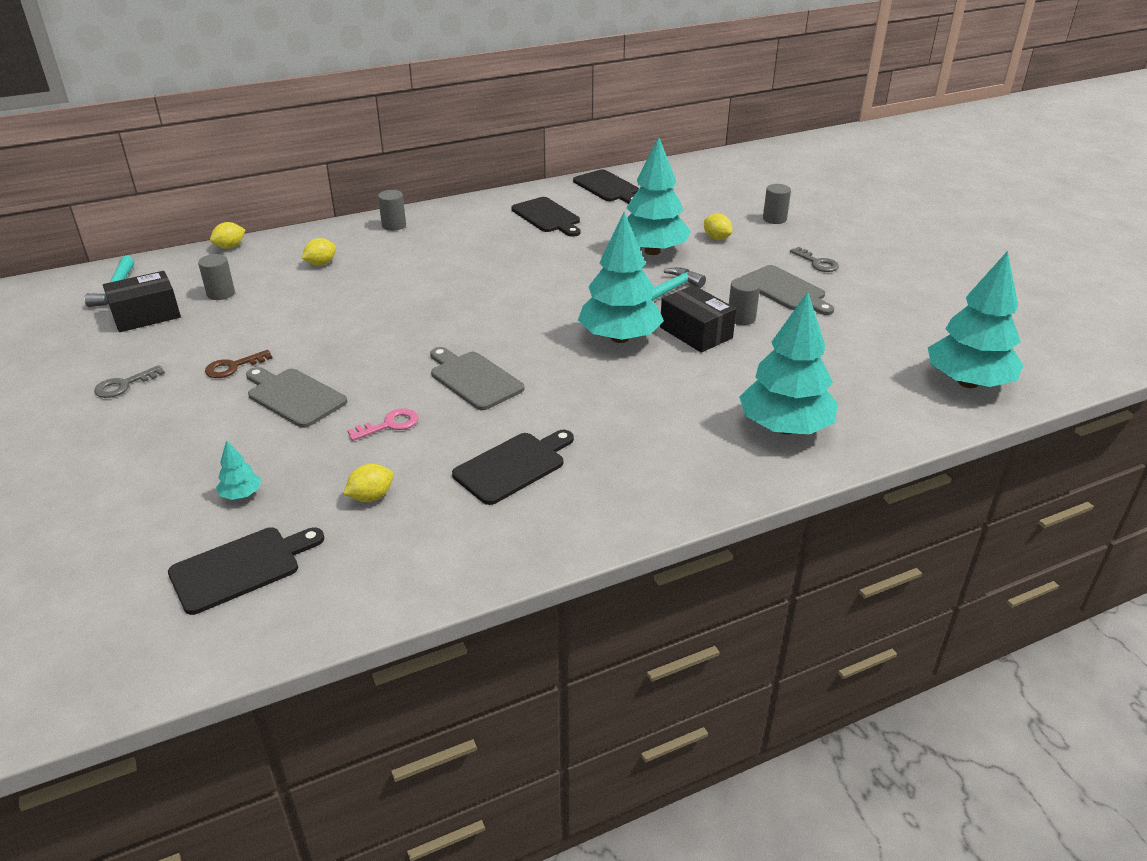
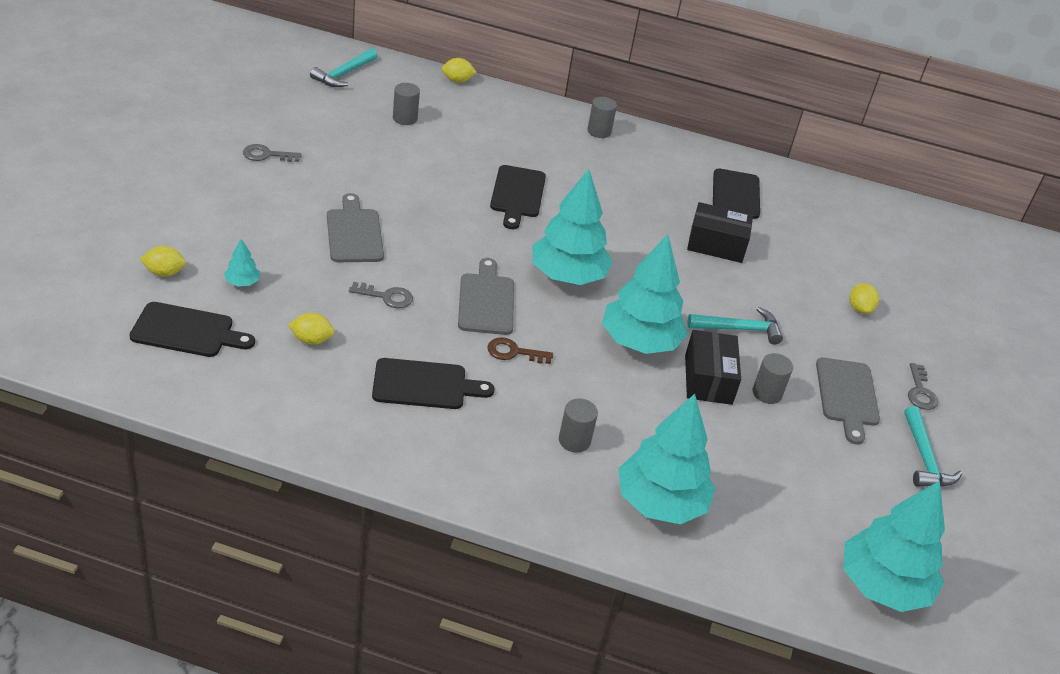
camera: 35 degrees right, 5 degrees up
(146, 315) = (339, 107): black box -> black box (716, 244)
(233, 367) = (344, 184): brown key -> brown key (514, 352)
(321, 263) = (502, 134): yellow lemon -> yellow lemon (164, 272)
(389, 425) = (386, 297): pink key -> grey key
(608, 187) = (832, 200): black cutting board -> black cutting board (517, 194)
(652, 251) = (781, 285): turquoise tree -> turquoise tree (568, 276)
(774, 219) = (947, 325): grey cylinder -> grey cylinder (574, 440)
(875, 297) = (924, 458): none -> turquoise hammer

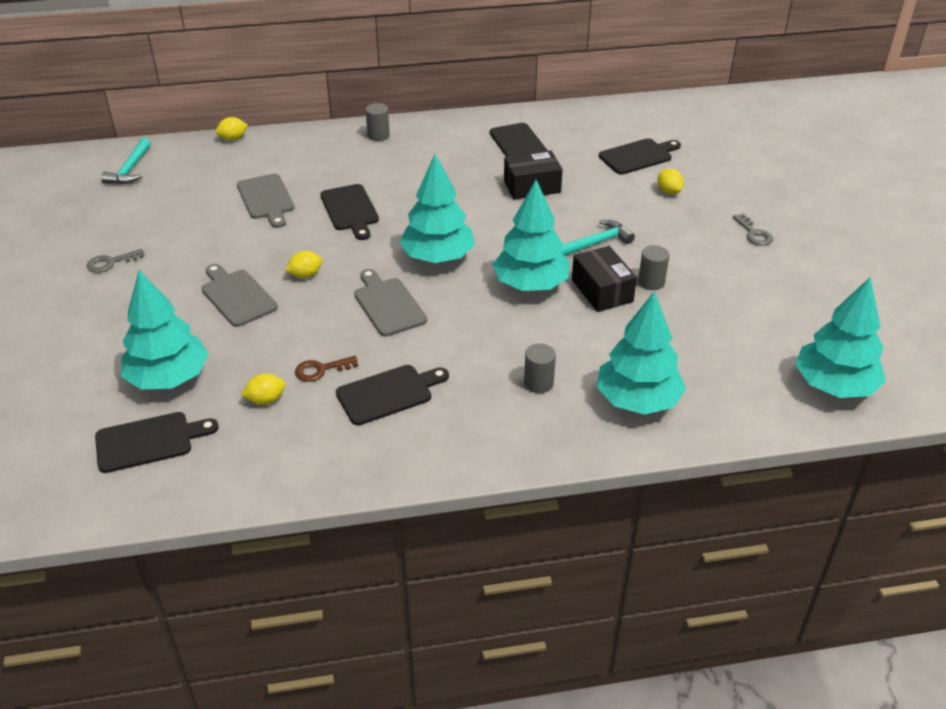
camera: 20 degrees left, 0 degrees up
(164, 272) = (90, 400): yellow lemon -> yellow lemon (305, 275)
(242, 282) = (169, 378): turquoise tree -> turquoise tree, size x2.44
(386, 297) = (303, 336): grey key -> none
(405, 118) = (211, 185): grey cylinder -> none
(514, 352) = (440, 335): brown key -> brown key (321, 370)
(847, 396) = (707, 259): grey cutting board -> grey cutting board (266, 199)
(855, 259) = (638, 156): none -> black cutting board
(924, 458) = (792, 280): turquoise hammer -> none

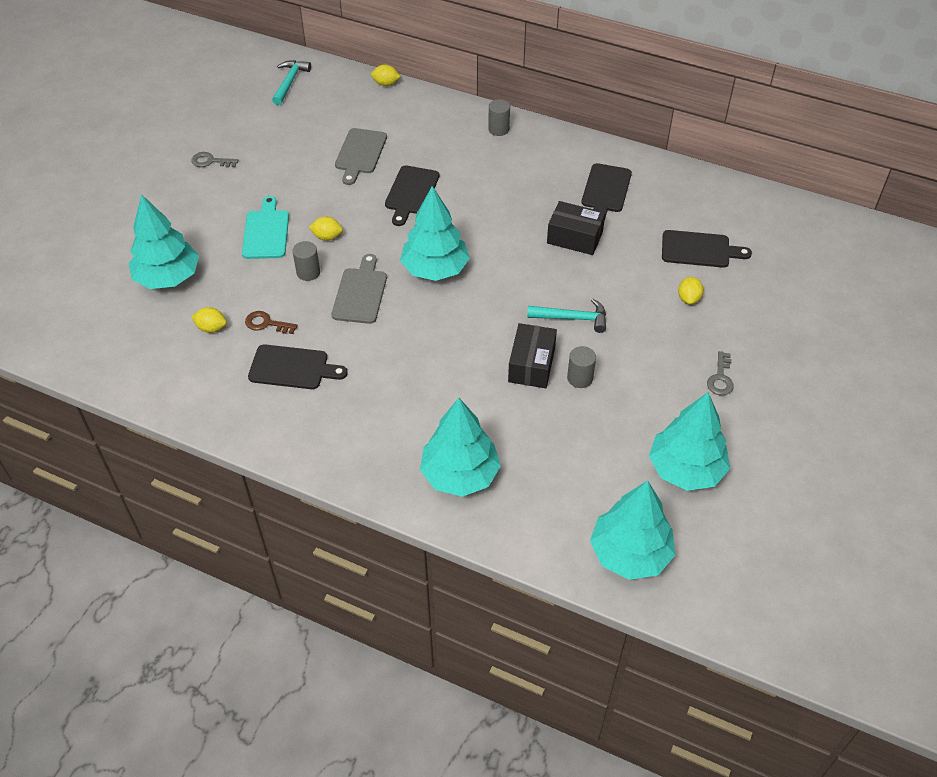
camera: 35 degrees right, 10 degrees up
(130, 170) = (290, 82): turquoise hammer -> turquoise hammer turned 150 degrees clockwise
(149, 441) = (117, 320): black cutting board -> none
(237, 296) = (266, 232): grey cutting board -> turquoise cutting board
(530, 285) = (481, 330): turquoise tree -> turquoise tree (685, 469)
(538, 383) = (402, 418): grey cylinder -> grey cylinder (308, 272)

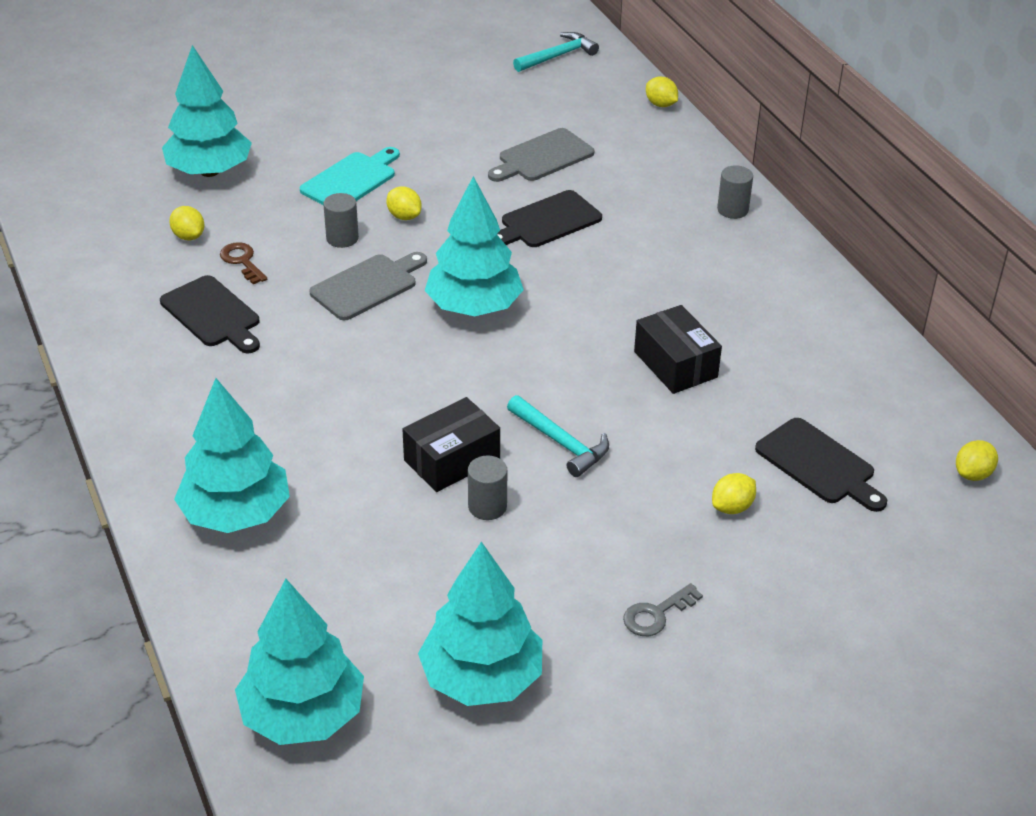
camera: 40 degrees right, 10 degrees down
(210, 161) = (383, 90): grey key -> none
(605, 191) = (781, 337): black cutting board -> none
(766, 211) = (973, 474): none -> yellow lemon

